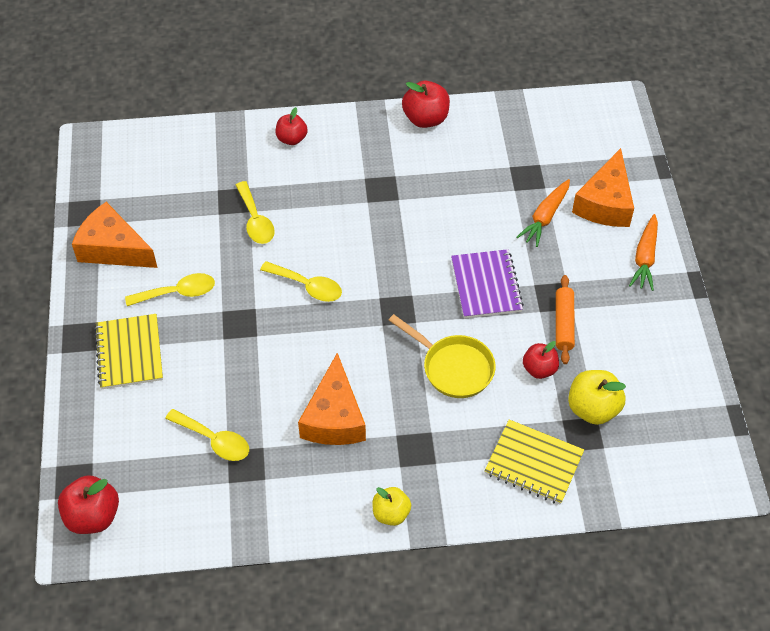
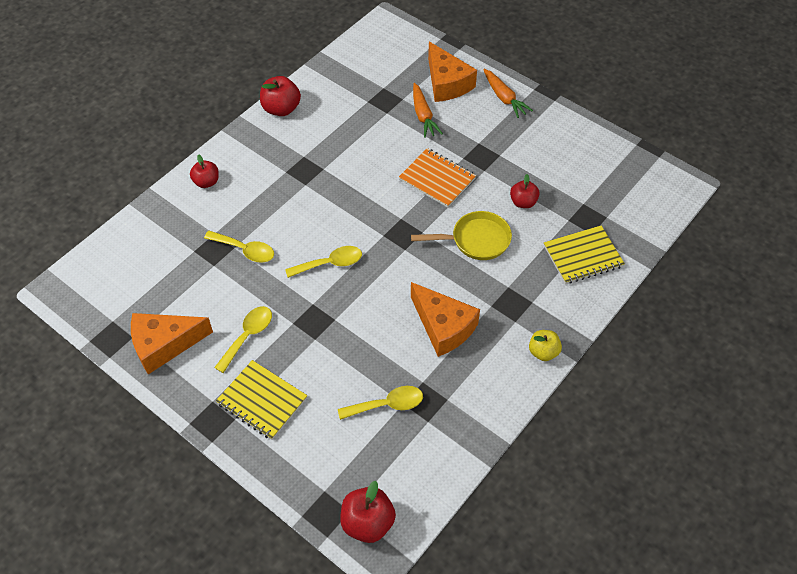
camera: 45 degrees left, 0 degrees up
(486, 285) = (437, 179): purple notebook -> orange notebook
(564, 323) = (505, 167): orange rolling pin -> none
(593, 408) = (576, 201): yellow apple -> none

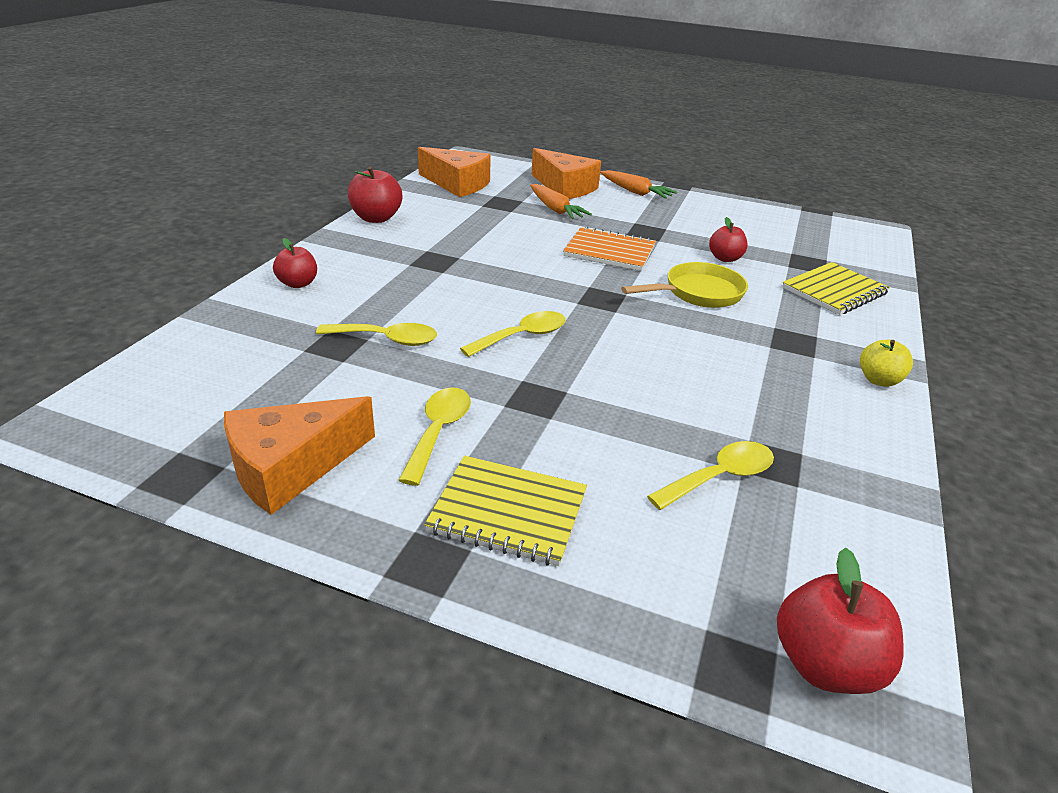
camera: 20 degrees left, 20 degrees down
(443, 327) = (727, 375): orange cheese -> orange cheese (457, 184)

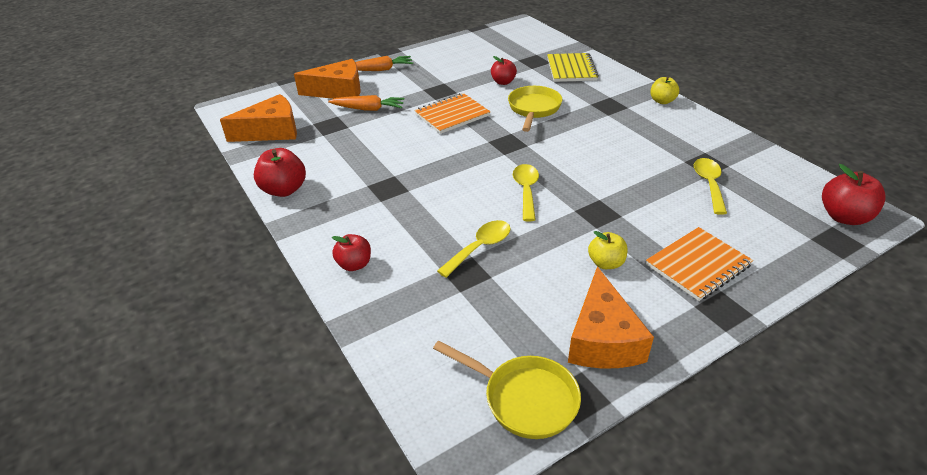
camera: 50 degrees left, 5 degrees up
(158, 439) = (524, 398): none -> yellow pan
(438, 431) = (606, 263): yellow spoon -> yellow apple
(508, 512) = (698, 265): yellow notebook -> orange notebook

